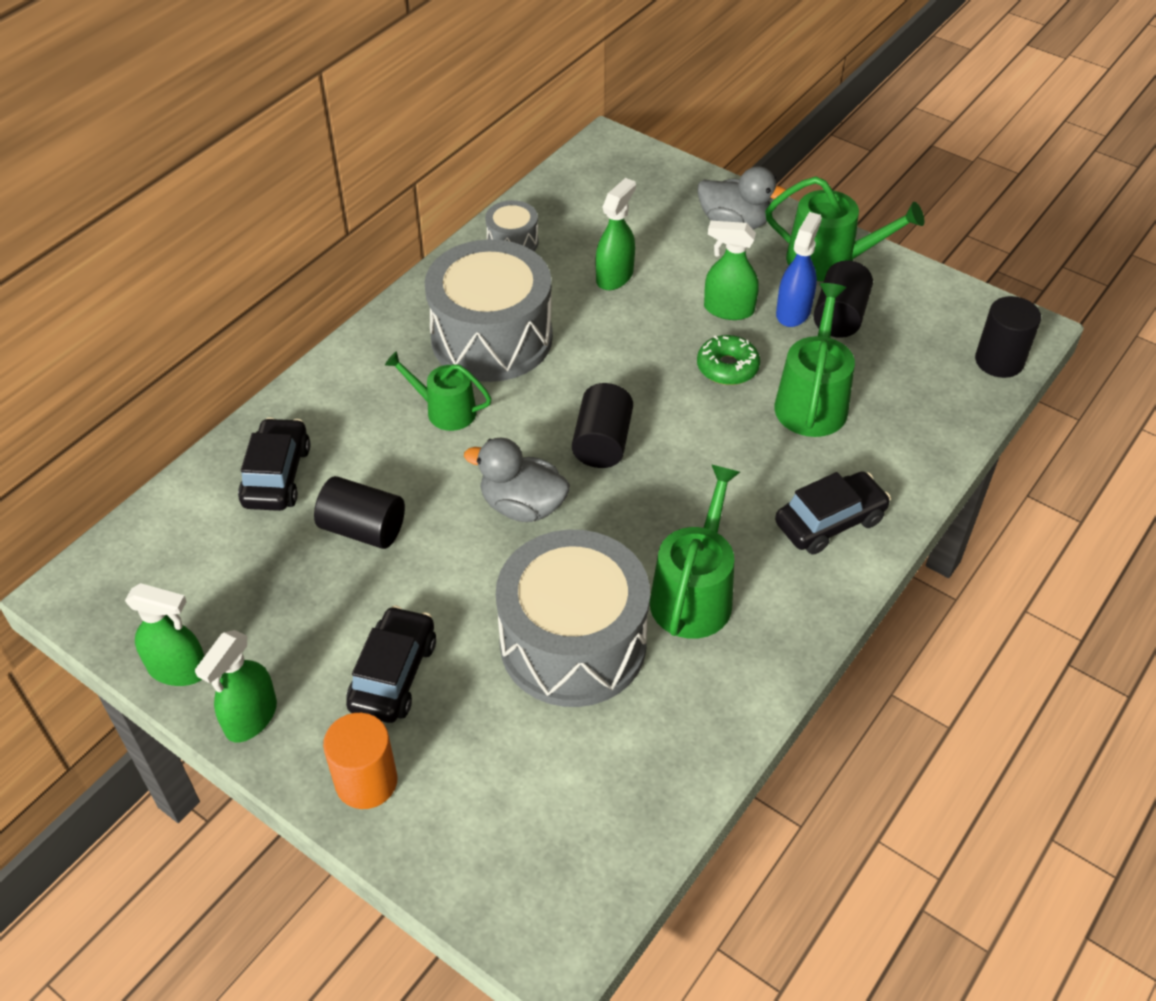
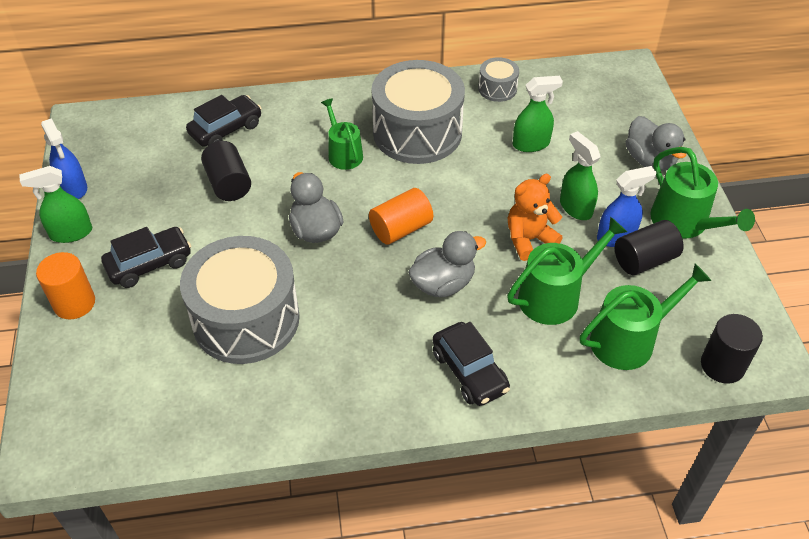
camera: 45 degrees right, 0 degrees up
(178, 669) = (73, 188): green spray bottle -> blue spray bottle
(602, 442) = (401, 229): black cylinder -> orange cylinder
(694, 594) = (339, 346): green watering can -> green watering can (629, 340)
(708, 464) = (443, 284): none -> grey duck
(727, 367) = (529, 239): green donut -> orange teddy bear
(830, 522) = (469, 371): black car -> black car turned 45 degrees clockwise

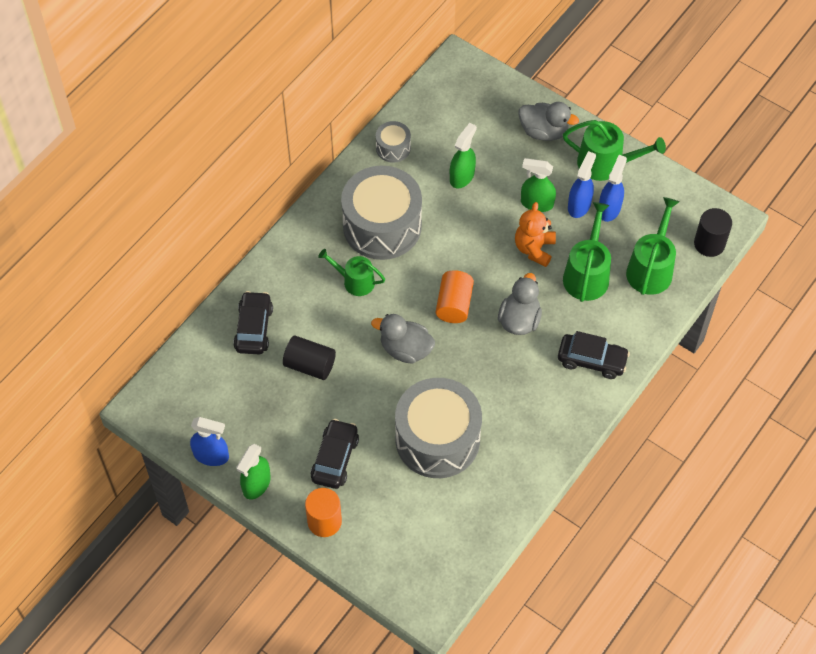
camera: 45 degrees left, 10 degrees up
(644, 260) = (609, 209): black cylinder -> blue spray bottle

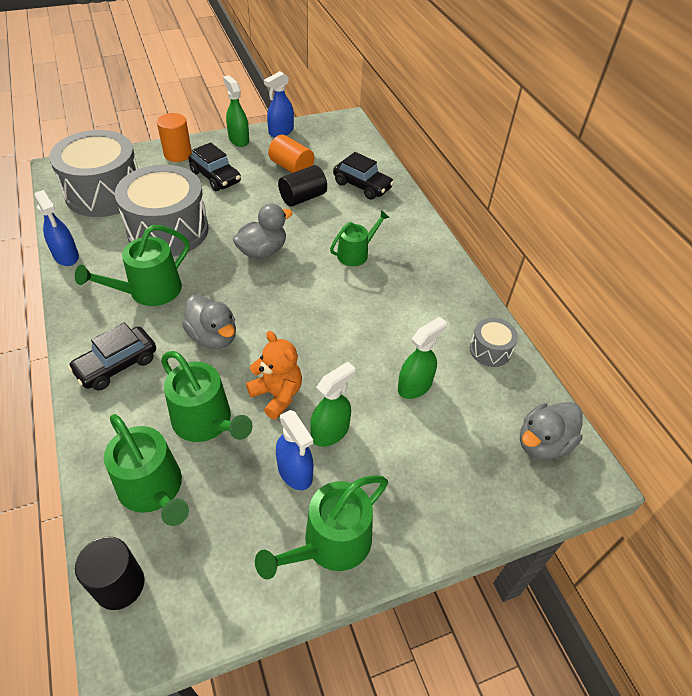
camera: 120 degrees right, 10 degrees down
(382, 226) = (400, 297): grey drum -> grey drum (104, 193)
(454, 304) = (274, 301): orange cylinder -> orange cylinder (291, 167)
(462, 176) = (415, 386): green spray bottle -> green spray bottle turned 105 degrees counterclockwise
(513, 396) = (149, 291): none -> green watering can
(543, 131) = (426, 503): grey duck -> grey duck (543, 443)
(609, 209) = (265, 501): blue spray bottle -> blue spray bottle (66, 256)

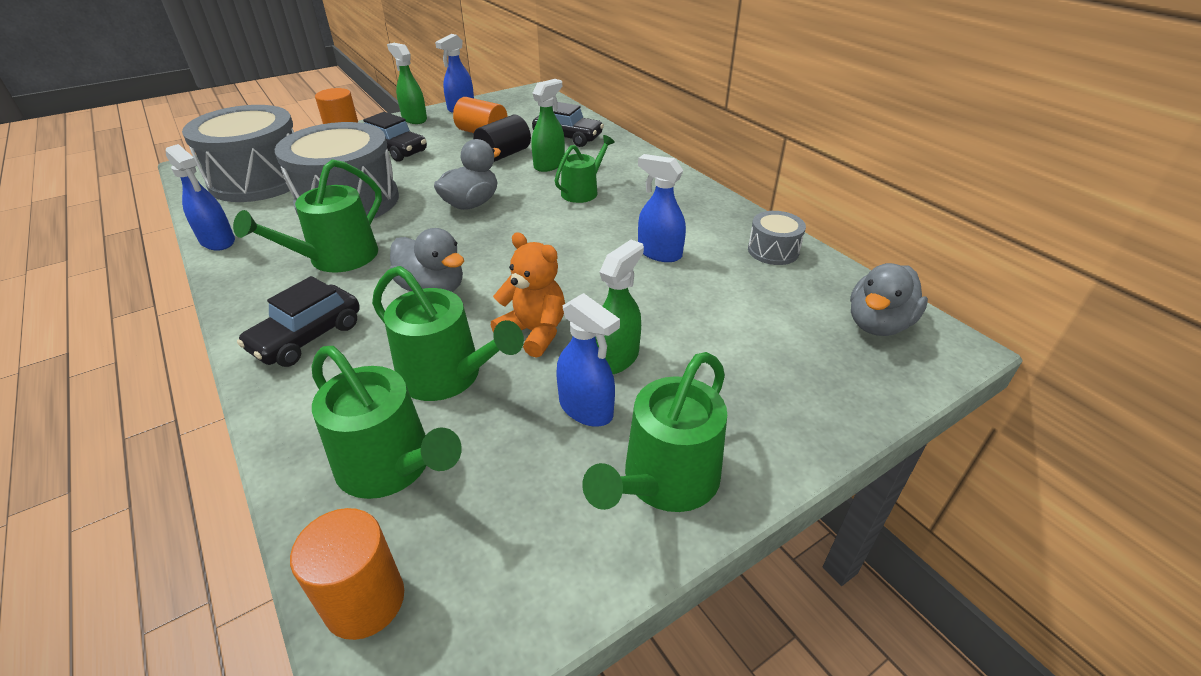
camera: 10 degrees left, 10 degrees down
(119, 585) = (364, 601): black cylinder -> orange cylinder
(396, 334) = (659, 253): none -> blue spray bottle
(415, 386) = (702, 296): green spray bottle -> green spray bottle (549, 165)

